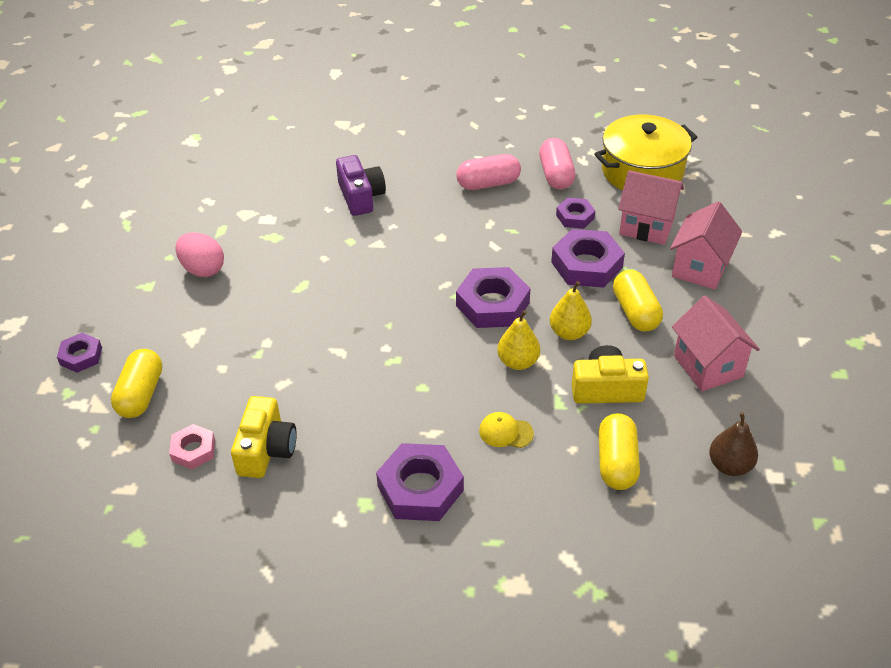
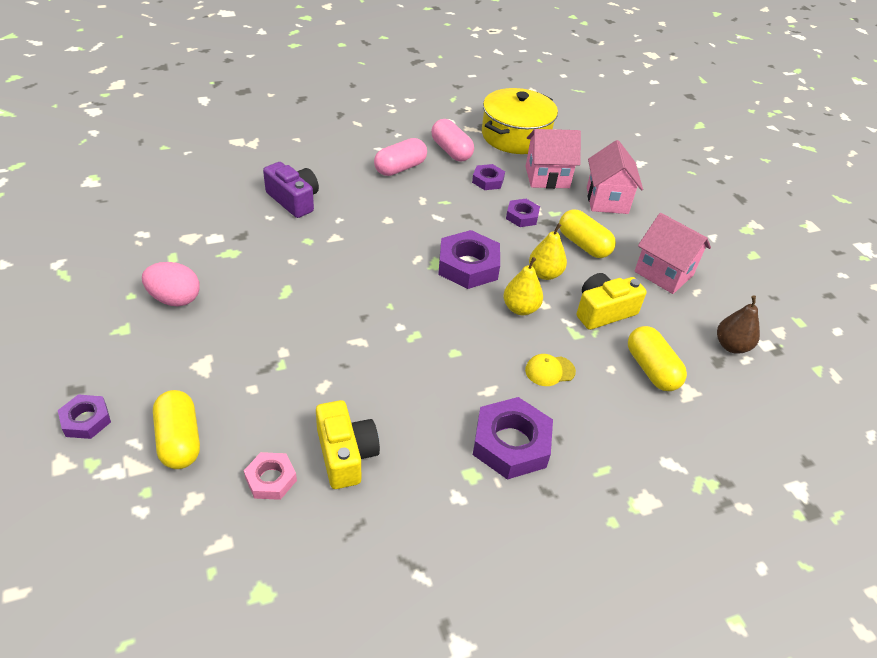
camera: 30 degrees left, 0 degrees up
(587, 265) = (522, 216): purple nut -> purple nut, size x0.57

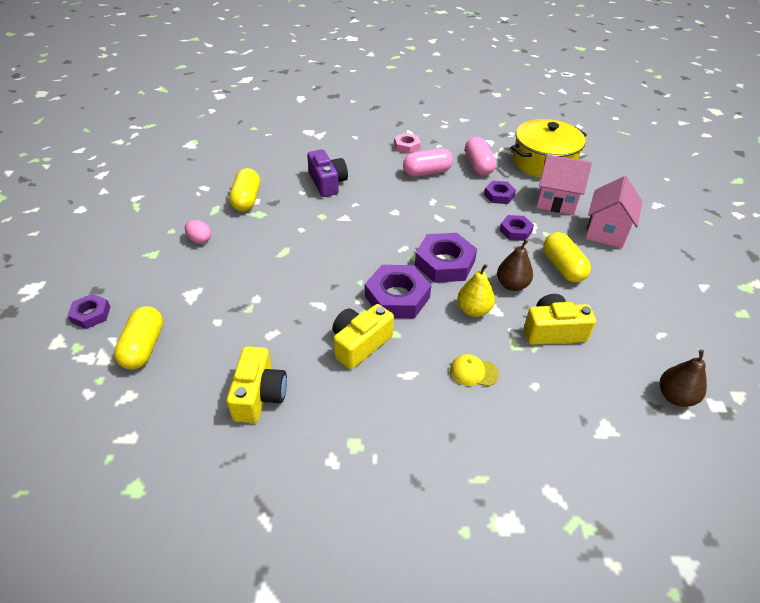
camera: 25 degrees right, 0 degrees up
(175, 299) = (200, 240): pink egg -> pink egg, size x0.65
(271, 479) = (192, 397): pink nut -> pink nut (407, 146)
(424, 372) = (360, 344): none -> yellow camera
(511, 443) = (404, 427): purple nut -> purple nut (397, 297)
(545, 274) = (512, 285): yellow pear -> brown pear
(651, 369) = (576, 397): yellow capsule -> yellow capsule (246, 200)
(663, 273) = (633, 310): pink house -> none

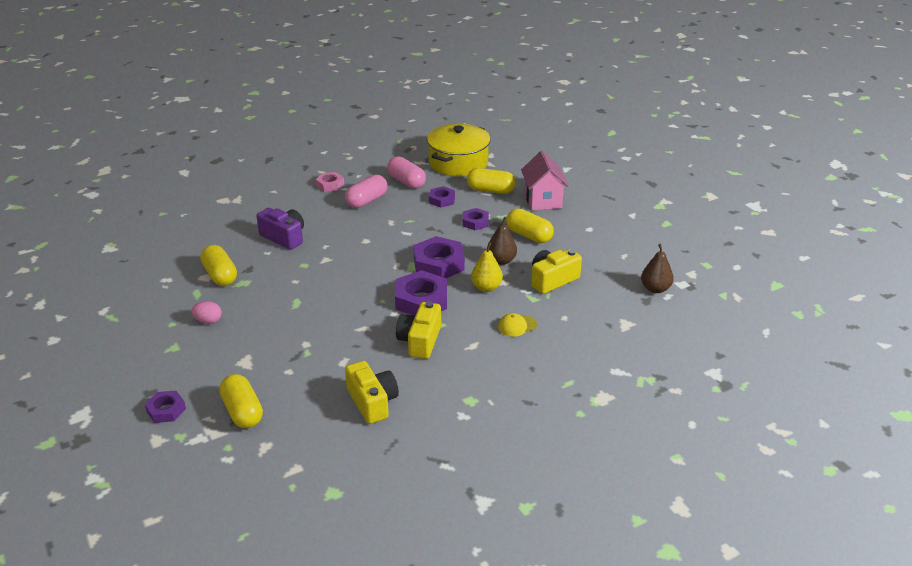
camera: 30 degrees left, 10 degrees down
(556, 202) = (490, 190): pink house -> yellow capsule

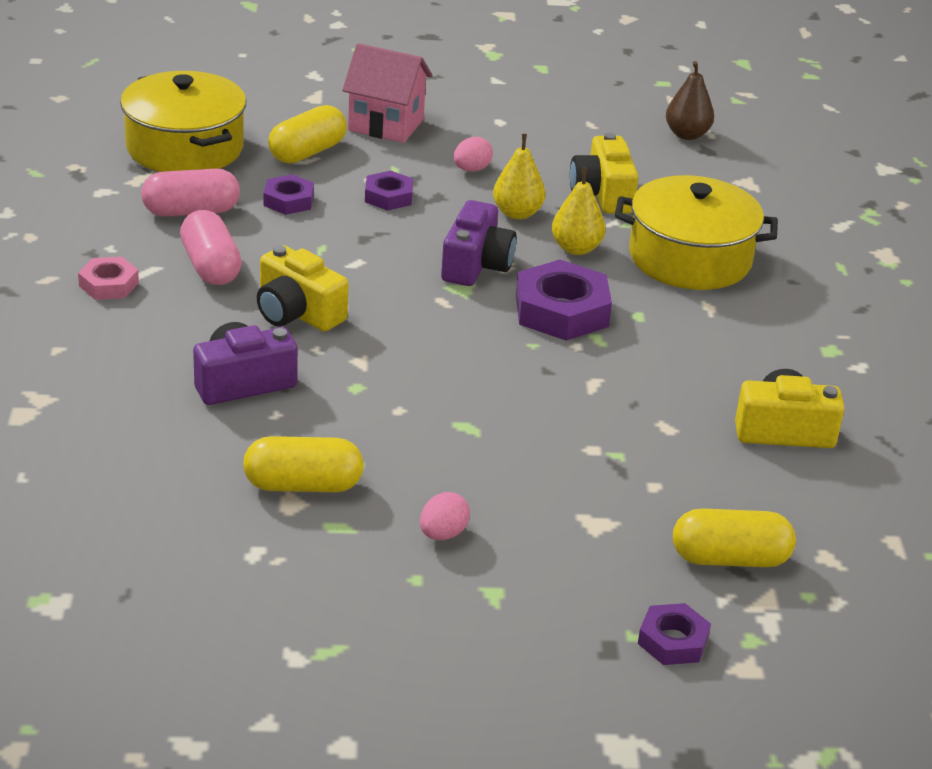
camera: 65 degrees left, 0 degrees up
(420, 341) = (665, 345): yellow camera -> yellow camera (297, 312)
(439, 264) = (476, 265): purple nut -> purple camera
(501, 261) = (517, 213): brown pear -> yellow pear
(517, 326) = (690, 258): yellow cap -> yellow pot
(529, 235) = (471, 169): yellow capsule -> pink egg

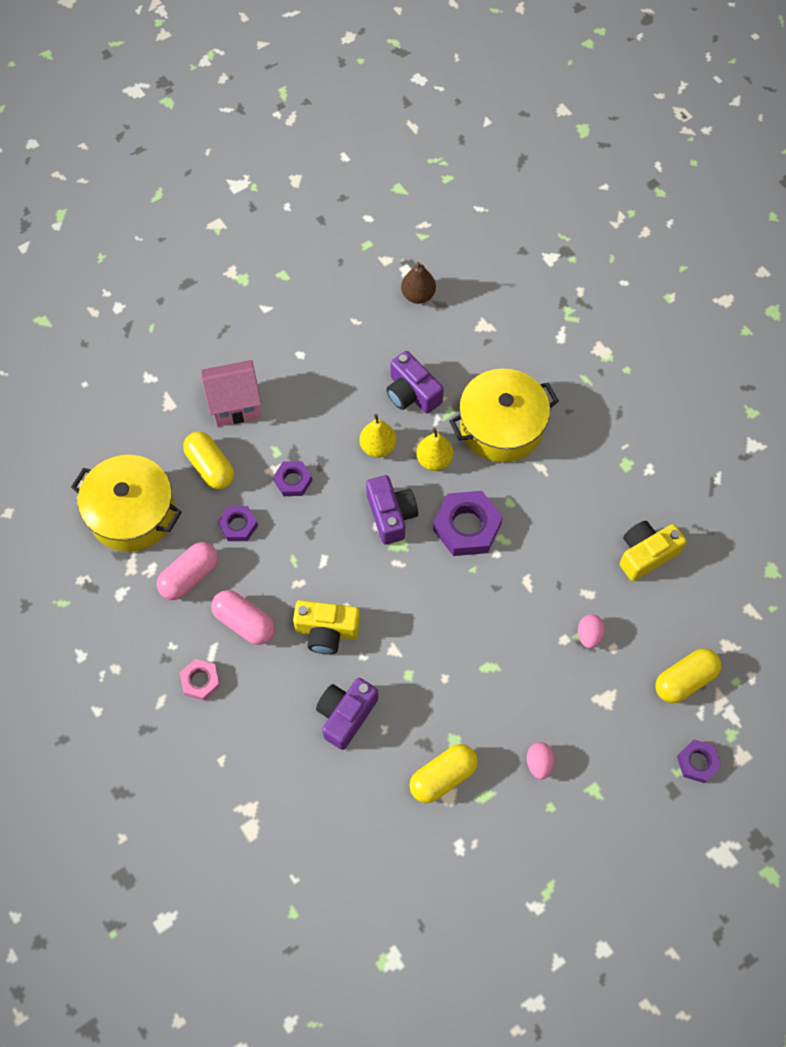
camera: 30 degrees left, 30 degrees up
(307, 152) = (210, 467): yellow capsule -> yellow capsule turned 45 degrees counterclockwise
(471, 169) = (320, 419): pink egg -> pink egg (589, 635)
(603, 194) = (412, 393): yellow camera -> purple camera

